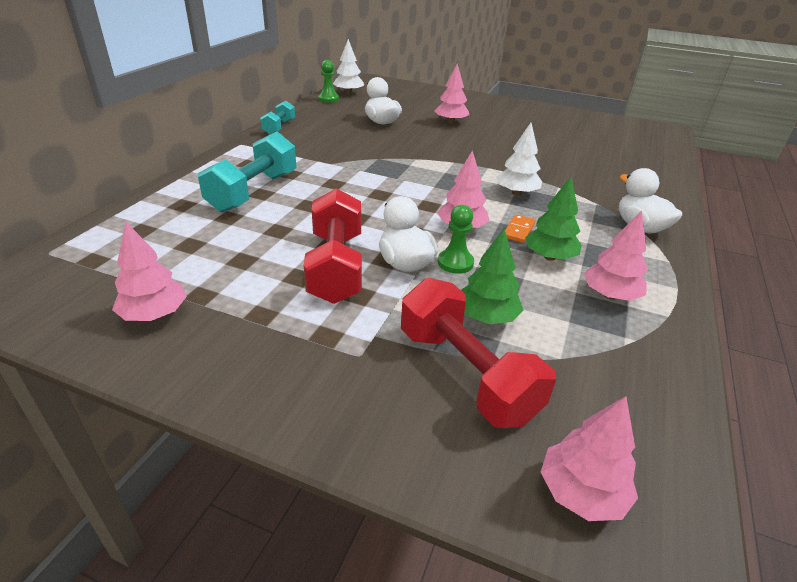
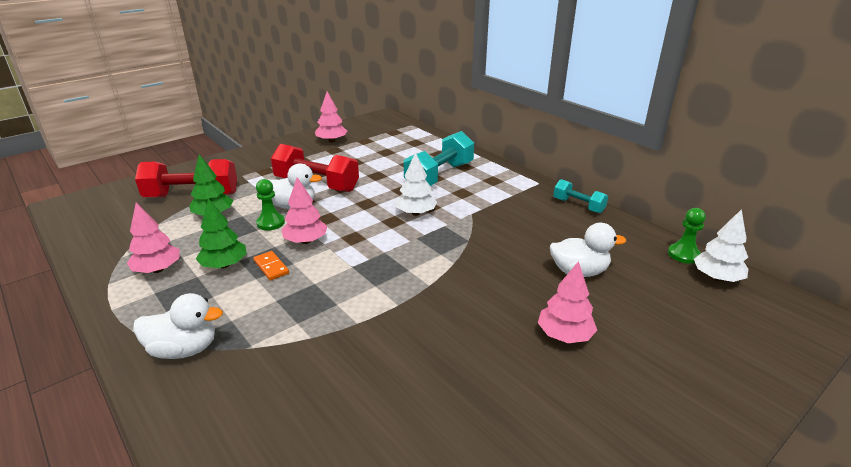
camera: 120 degrees right, 5 degrees down
(253, 192) = (439, 176): turquoise dumbbell -> turquoise dumbbell turned 75 degrees clockwise
(516, 193) = (327, 297): white tree -> white tree (416, 213)
(581, 493) = (109, 198): pink tree -> none

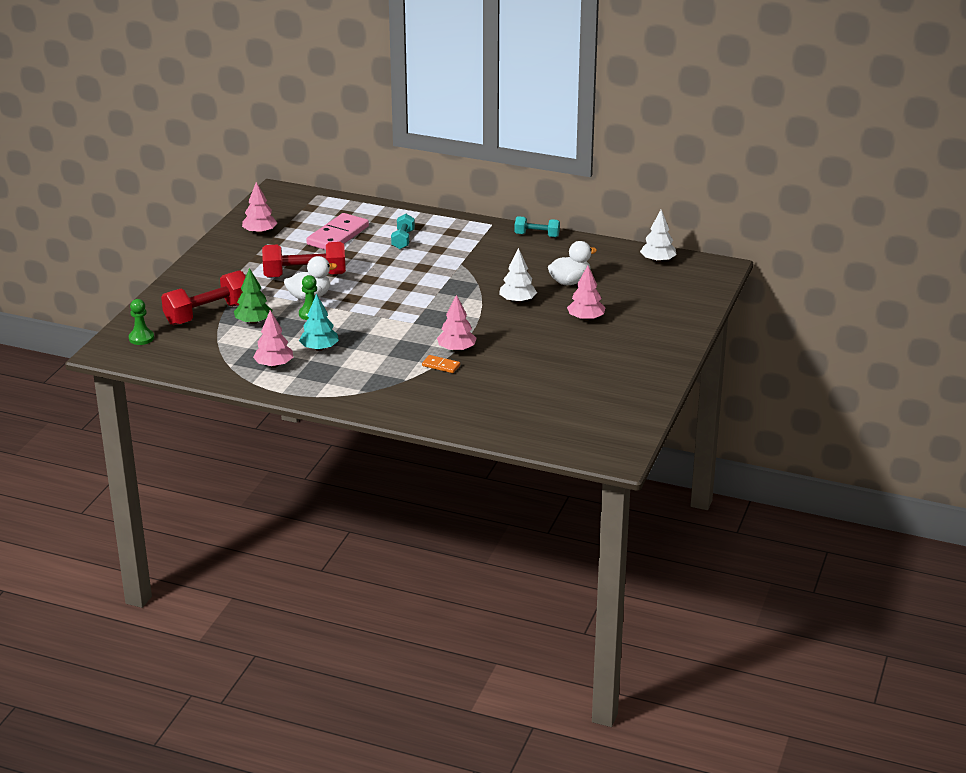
camera: 30 degrees left, 0 degrees up
(184, 349) = (366, 393): white duck -> none
(224, 265) = (319, 348): green tree -> turquoise tree
(271, 267) = (356, 340): orange domino -> orange domino (441, 365)
(306, 241) = (357, 317): pink tree -> pink tree (456, 349)
(388, 158) = (338, 235): none -> pink domino
(416, 213) = (417, 275): white tree -> white tree (517, 301)
(439, 176) = (403, 240): turquoise dumbbell -> turquoise dumbbell, size x0.56
(683, 254) = (630, 251): green pawn -> green pawn (141, 338)

